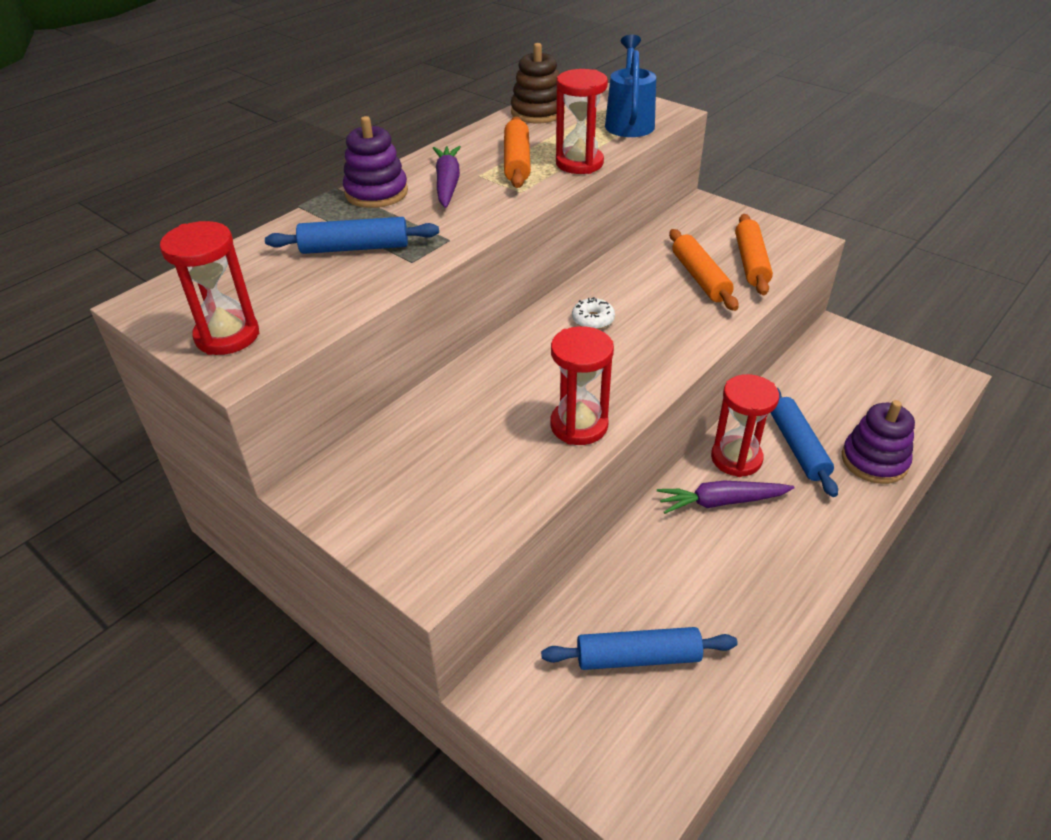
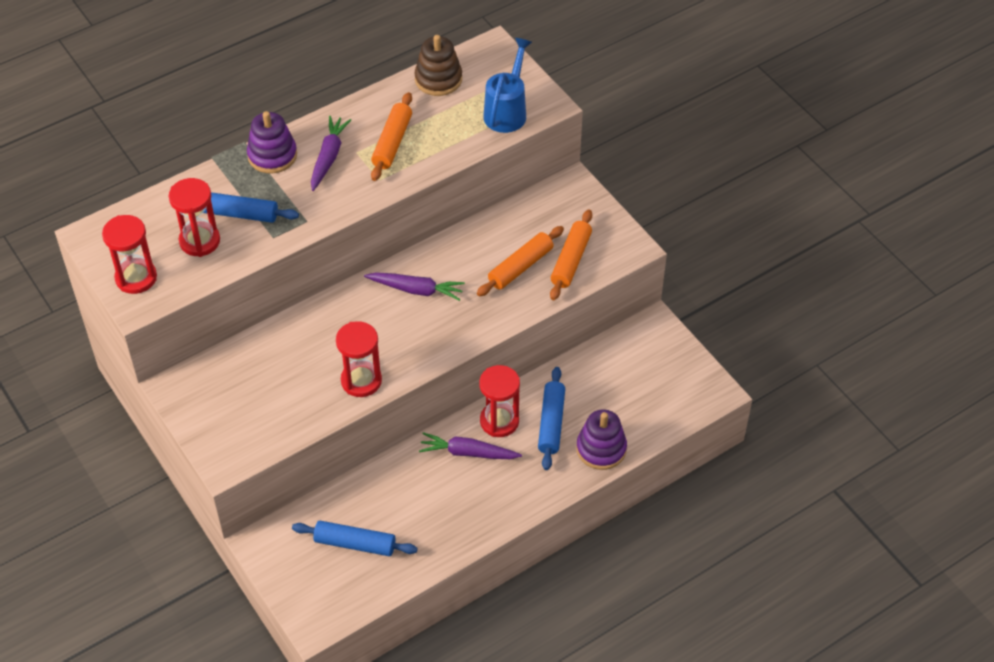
camera: 15 degrees right, 10 degrees up
(579, 163) = (439, 156): red hourglass -> red hourglass (199, 241)
(593, 320) = (415, 290): white donut -> purple carrot
(700, 278) = (520, 267): orange rolling pin -> orange rolling pin turned 45 degrees clockwise

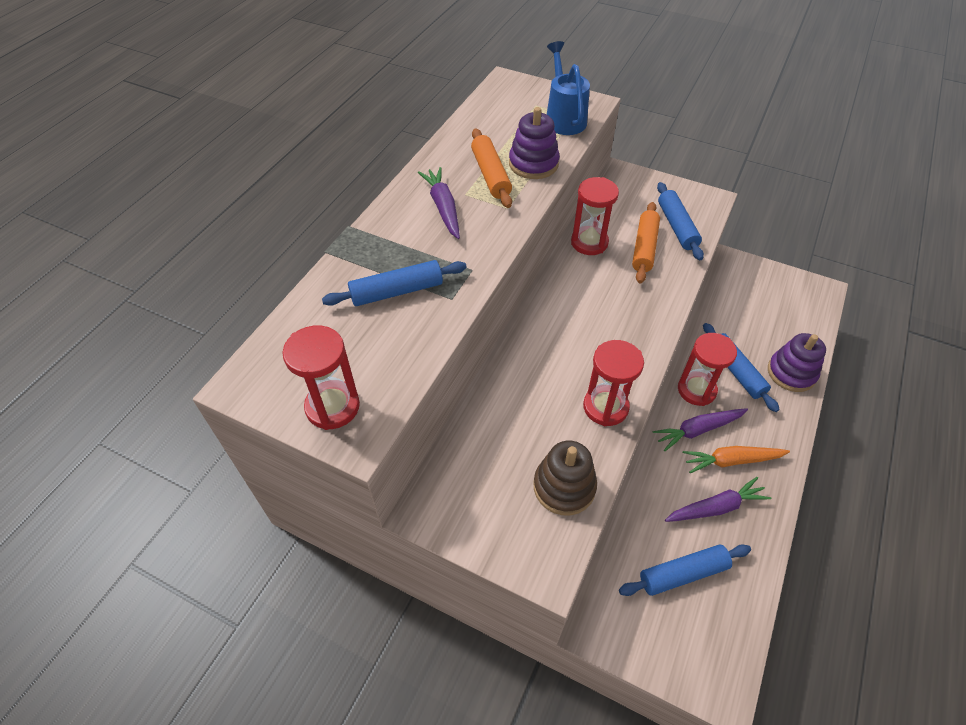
camera: 30 degrees left, 0 degrees up
(199, 241) = (376, 335): red hourglass -> red hourglass (589, 242)
(272, 155) = (387, 227): purple stacking toy -> purple stacking toy (533, 164)
(415, 290) = (578, 303): purple carrot -> purple carrot (715, 507)
(438, 79) = (484, 116): brown stacking toy -> brown stacking toy (564, 487)
(473, 489) = (732, 461): none -> orange carrot
(570, 260) = (676, 226): orange rolling pin -> blue rolling pin

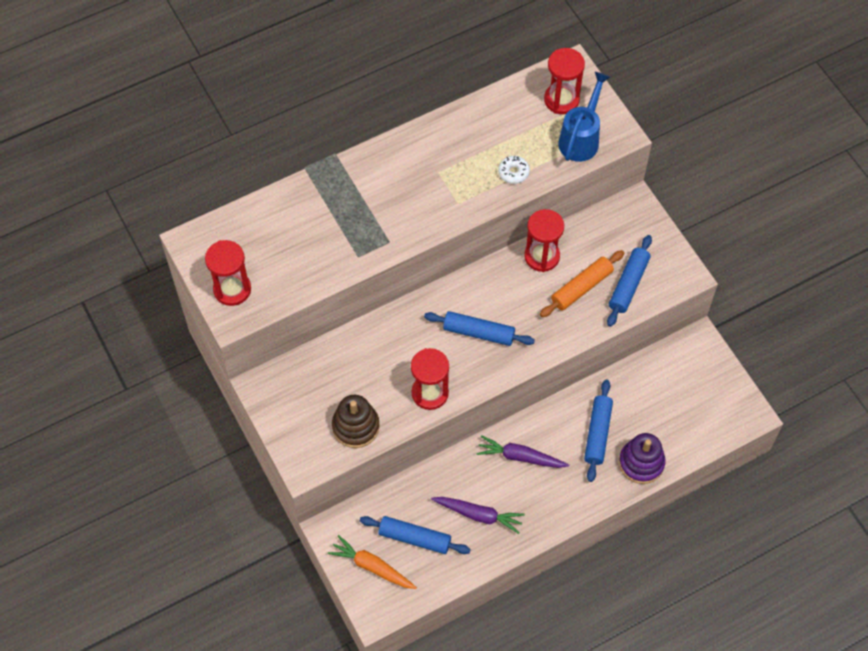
camera: 35 degrees right, 10 degrees up
(397, 292) = (327, 229): blue rolling pin -> blue rolling pin (478, 333)
(443, 208) = (412, 176): purple carrot -> none
(490, 175) = (472, 164): orange rolling pin -> none
(533, 164) = (513, 172): purple stacking toy -> white donut
(696, 390) = (550, 428): red hourglass -> red hourglass (561, 100)
(732, 461) = (523, 493): orange carrot -> orange carrot (372, 567)

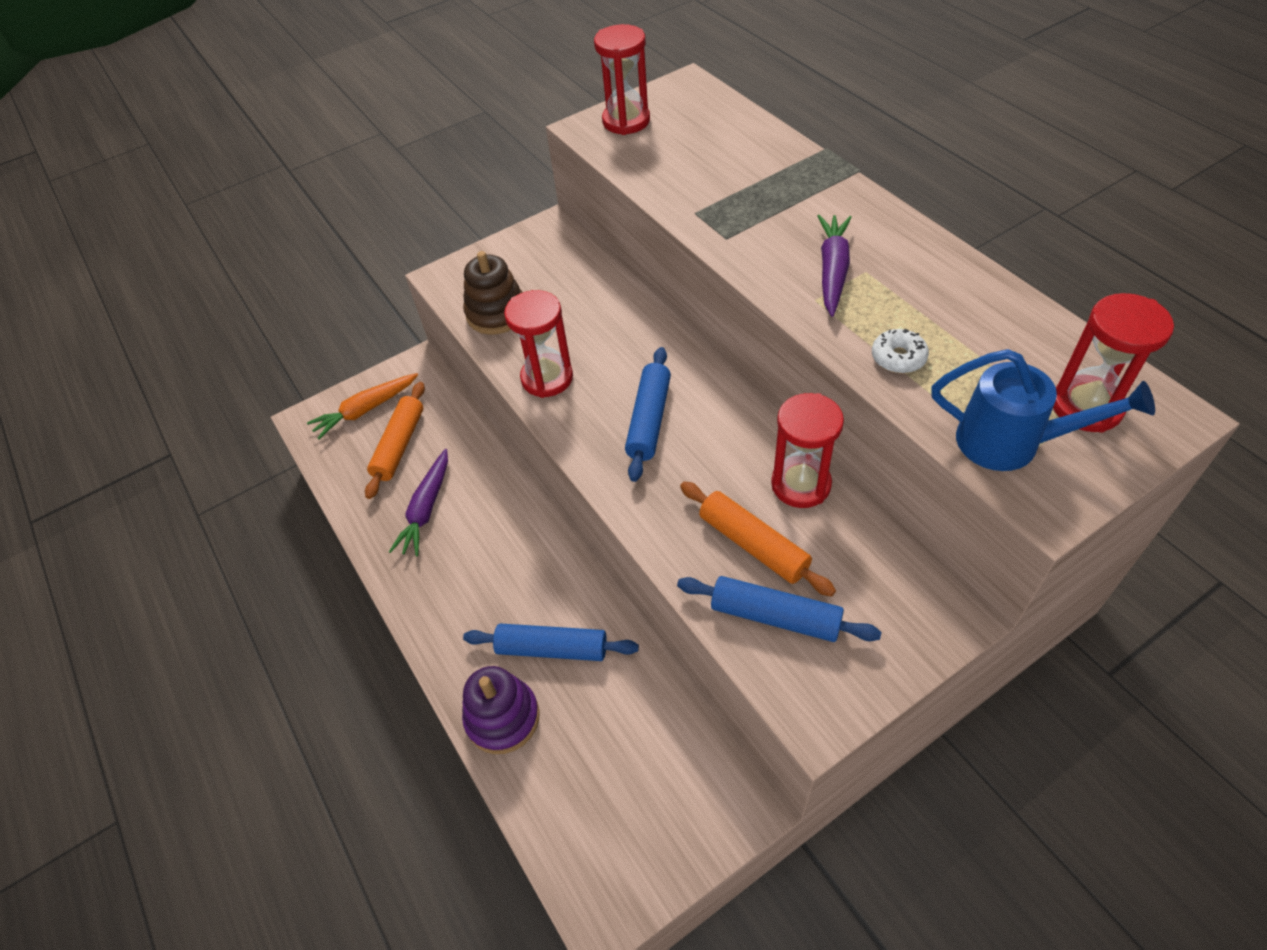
camera: 90 degrees right, 10 degrees down
(372, 567) = (366, 410): orange carrot -> orange carrot turned 150 degrees counterclockwise
(415, 538) = (399, 445): blue rolling pin -> orange rolling pin
(521, 457) = (511, 549): purple carrot -> purple carrot (832, 271)

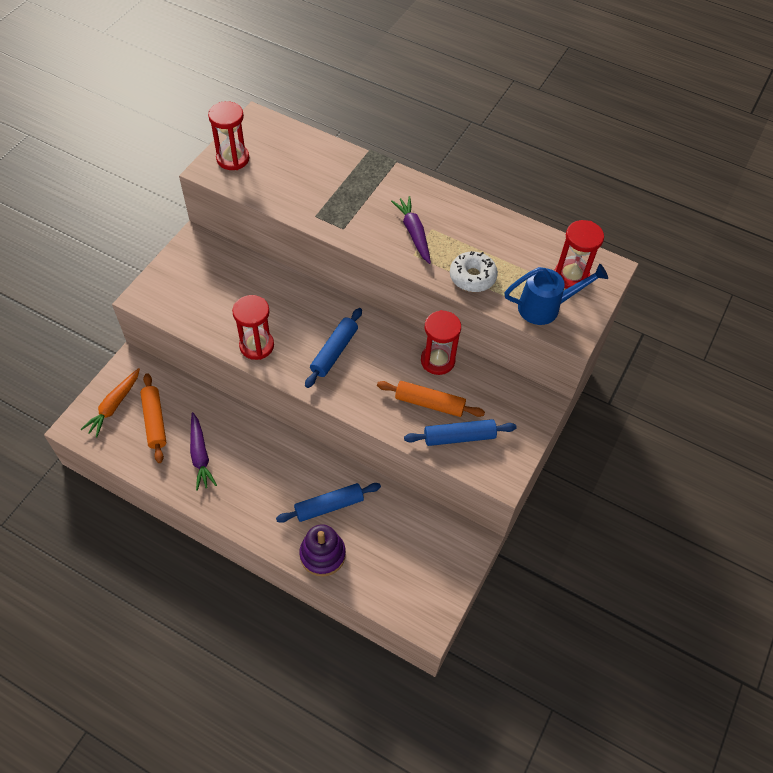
camera: 35 degrees left, 5 degrees up
(496, 313) = (196, 312): brown stacking toy -> none
(649, 420) = (334, 351): blue rolling pin -> blue rolling pin turned 45 degrees clockwise
(898, 358) = (472, 277): white donut -> white donut, size x1.55

